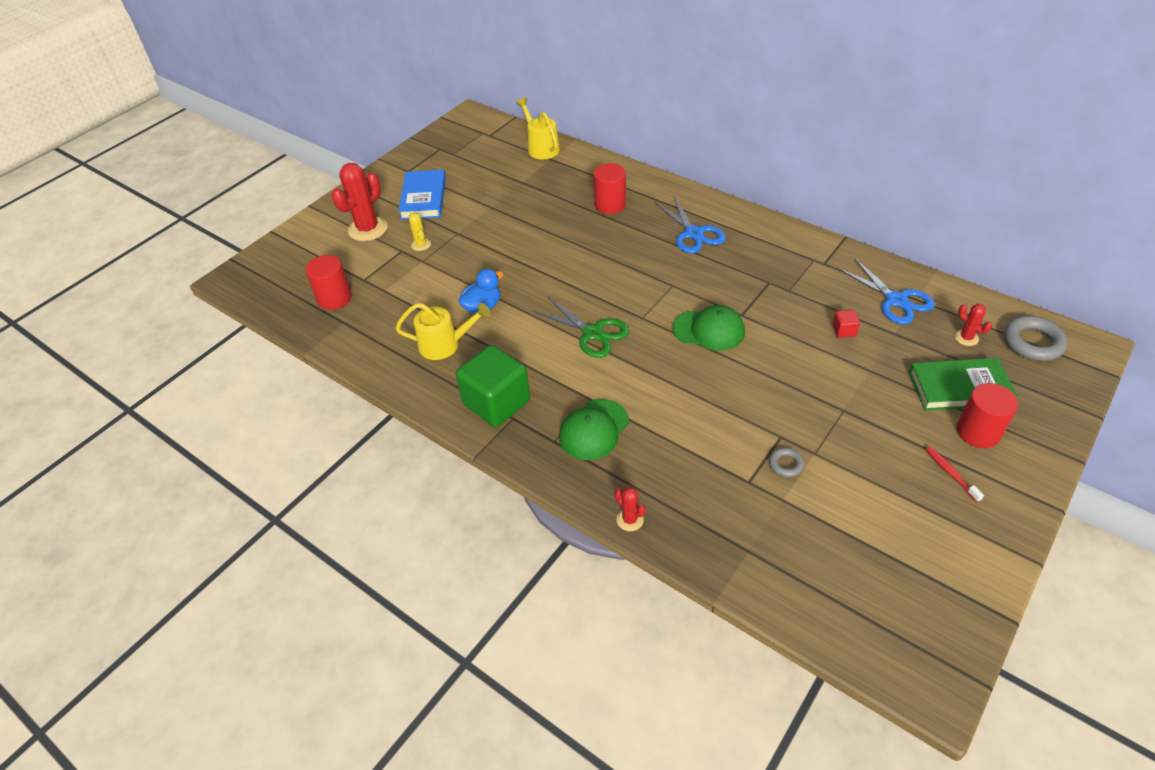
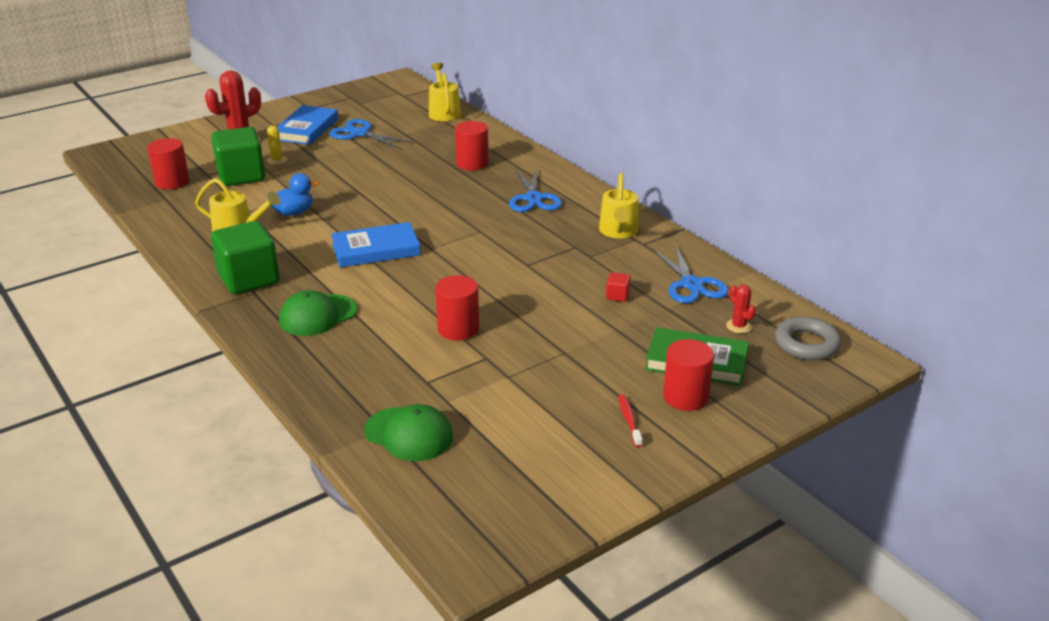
camera: 15 degrees right, 15 degrees down
(399, 273) = (241, 176): none -> green cube
(479, 192) = (359, 134): none -> blue scissors
(593, 333) = (376, 250): green scissors -> blue book
(630, 519) = (295, 383): red cactus -> none
(709, 330) = (486, 269): green cap -> green cap (409, 434)
(733, 409) = (458, 329): none -> red cylinder
(786, 464) = (473, 378): grey ring -> none
(794, 254) = (618, 231): none -> yellow watering can

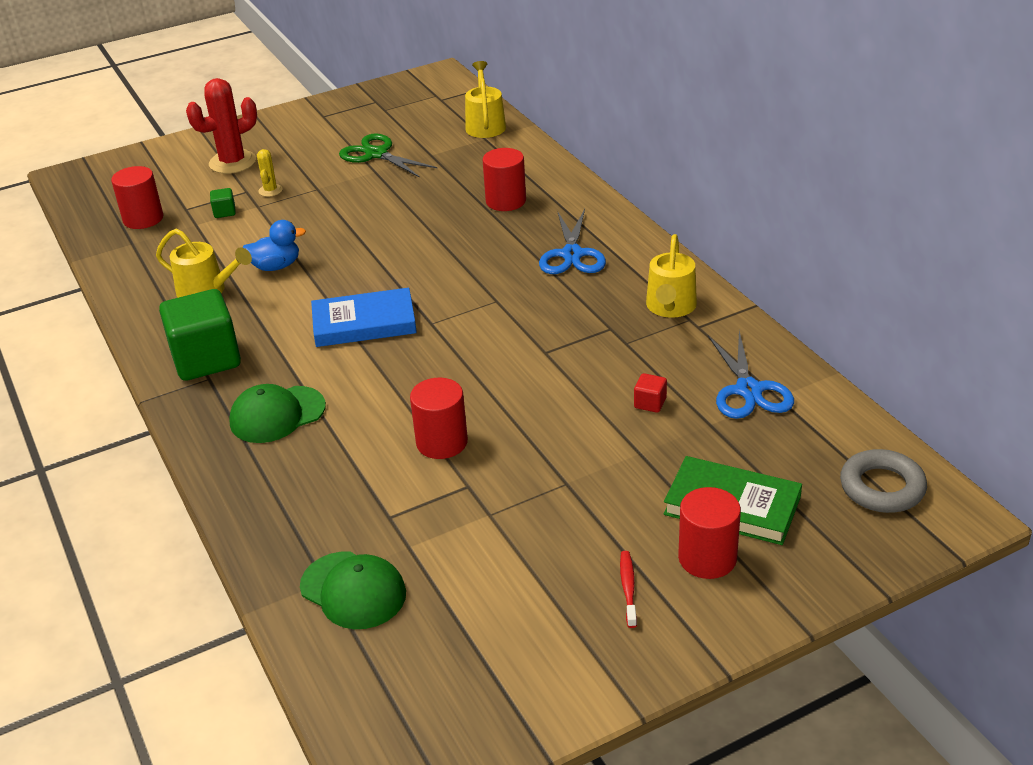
camera: 10 degrees right, 5 degrees up
(241, 176) = (224, 212): green cube -> green cube, size x0.41
(306, 129) = (314, 146): blue book -> none
(359, 134) = (376, 154): blue scissors -> green scissors
(739, 326) = (798, 456): red cactus -> none

